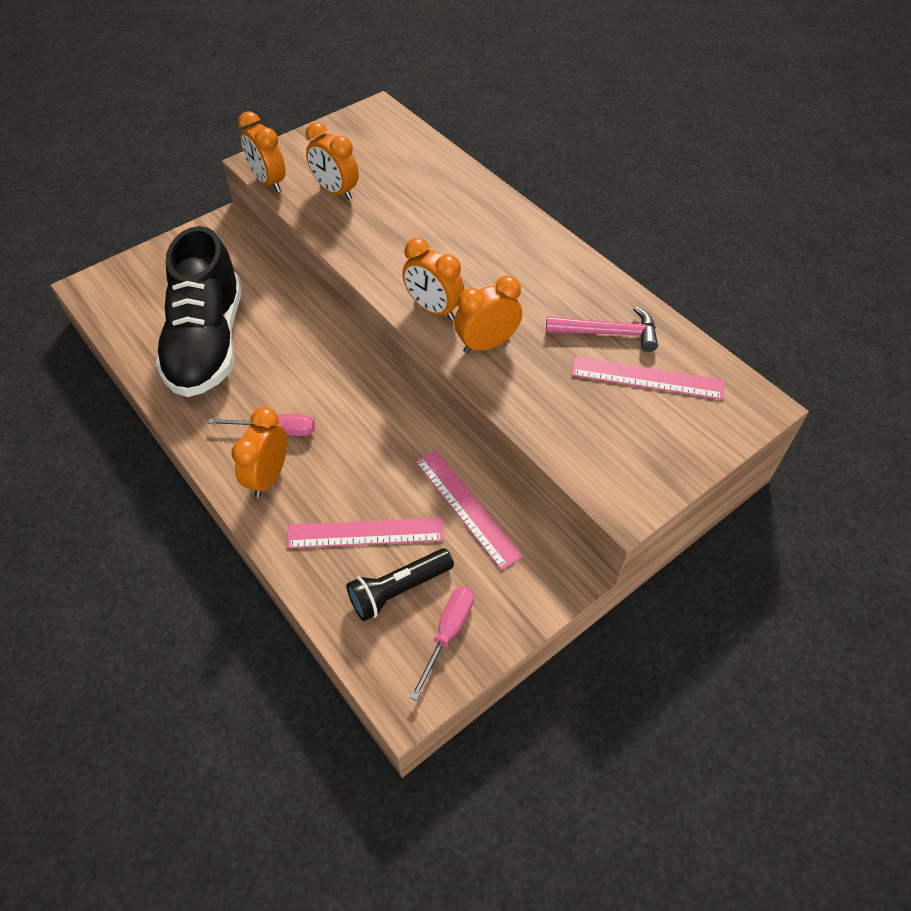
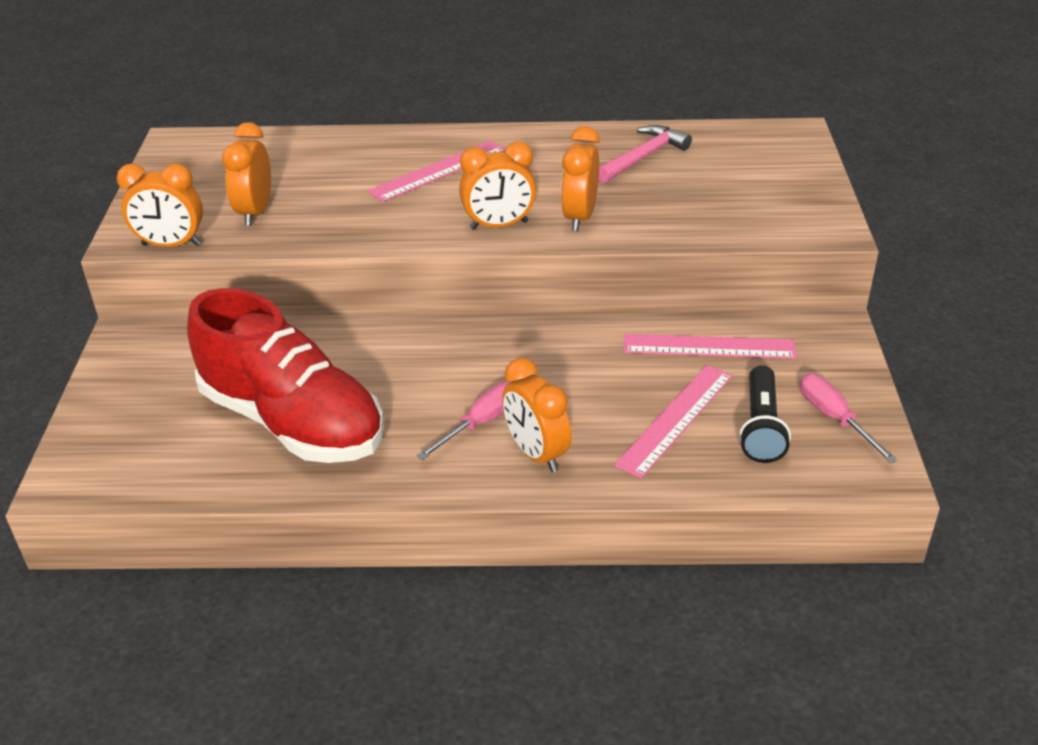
camera: 50 degrees left, 15 degrees down
(207, 342) = (292, 421): black shoe -> red shoe
(335, 191) = (255, 212): orange clock -> orange clock turned 105 degrees clockwise
(647, 378) = (713, 163): pink ruler -> pink ruler (438, 171)

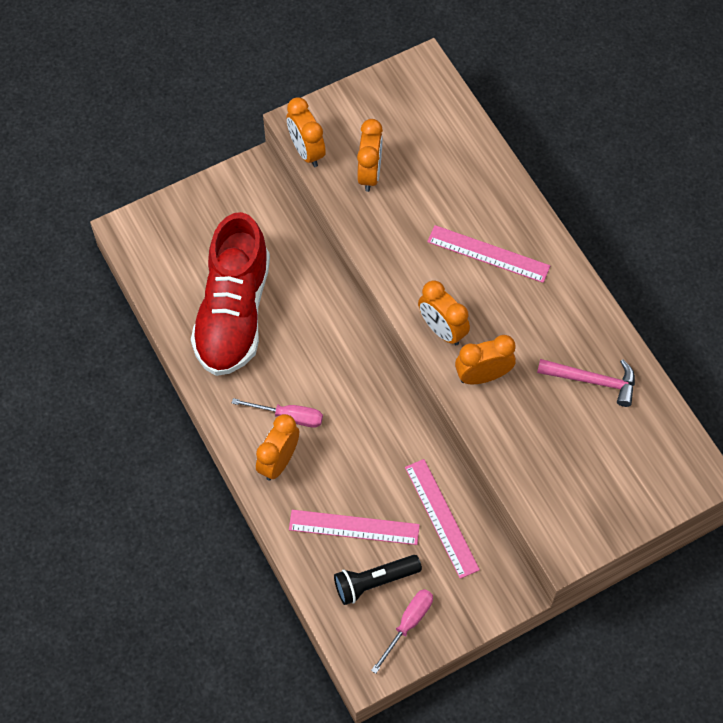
camera: 60 degrees right, 25 degrees up
(255, 212) = (369, 174): orange clock -> orange clock turned 120 degrees clockwise

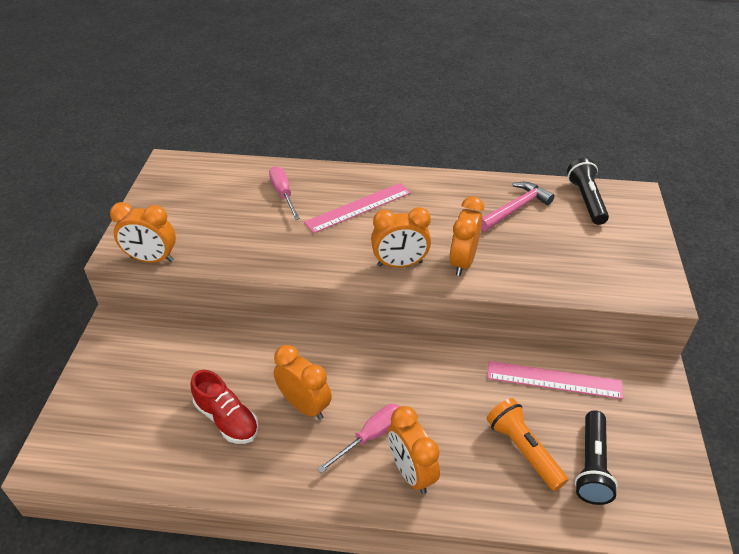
camera: 55 degrees left, 20 degrees down
(233, 312) = (227, 419): red shoe -> red shoe, size x0.48
(354, 527) = (523, 450): pink ruler -> orange flashlight
(369, 174) = (218, 234): orange clock -> orange clock (304, 405)
(408, 624) = (652, 463): pink screwdriver -> pink screwdriver (283, 194)
(657, 435) = (586, 200): none -> black flashlight

